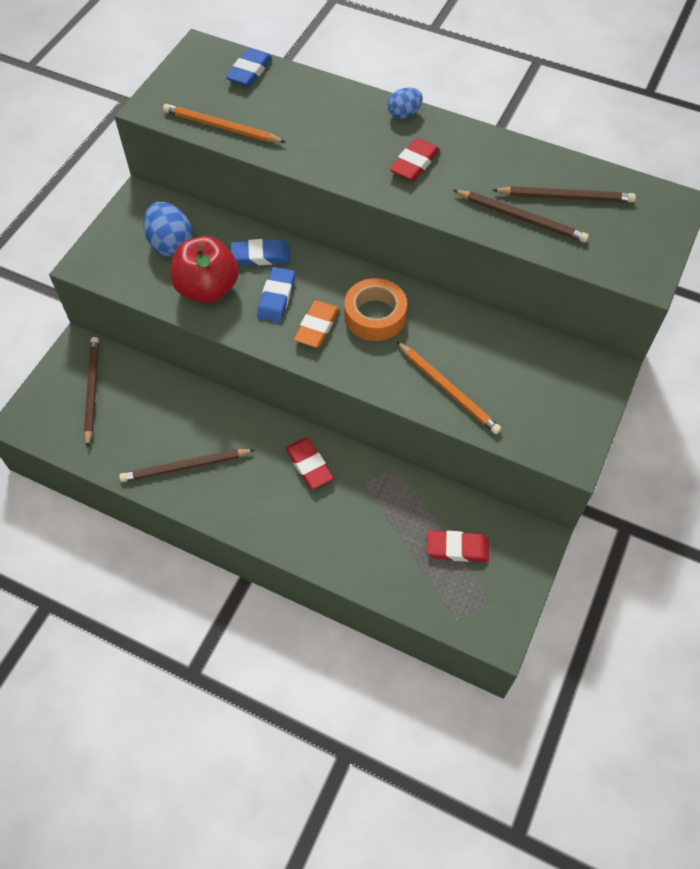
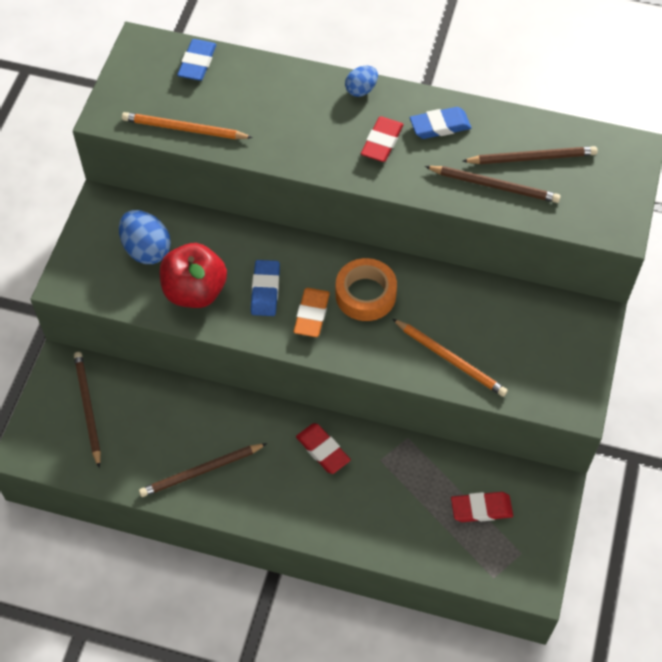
camera: 10 degrees left, 0 degrees up
(261, 255) = (239, 248): blue eraser -> blue eraser (440, 126)

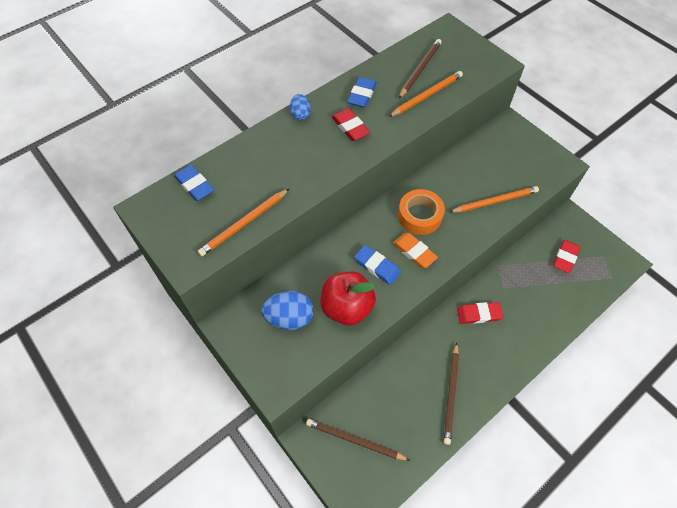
camera: 55 degrees left, 0 degrees up
(494, 185) = (426, 96): brown pencil -> orange pencil

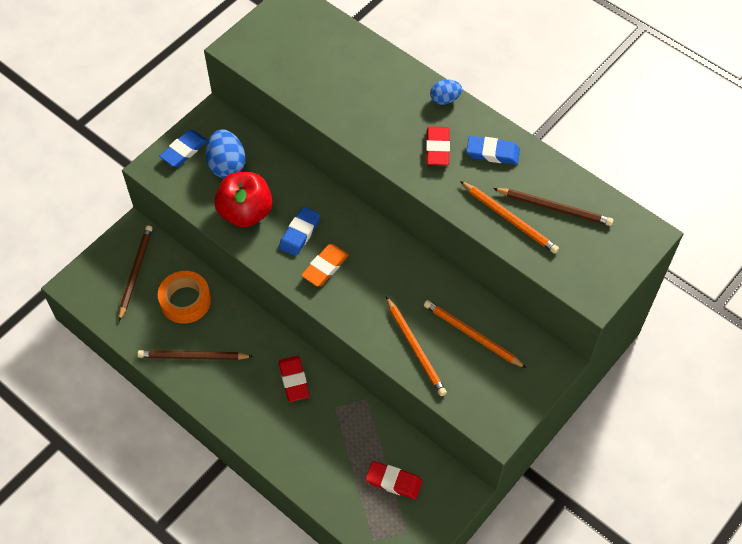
camera: 80 degrees right, 0 degrees up
(194, 185) = (327, 30): blue eraser -> blue eraser (184, 150)
(244, 223) = (288, 80): orange pencil -> orange pencil (472, 335)
(350, 127) = (437, 148): red eraser -> red eraser turned 45 degrees counterclockwise
(420, 216) = (376, 268): orange tape -> orange tape (185, 301)

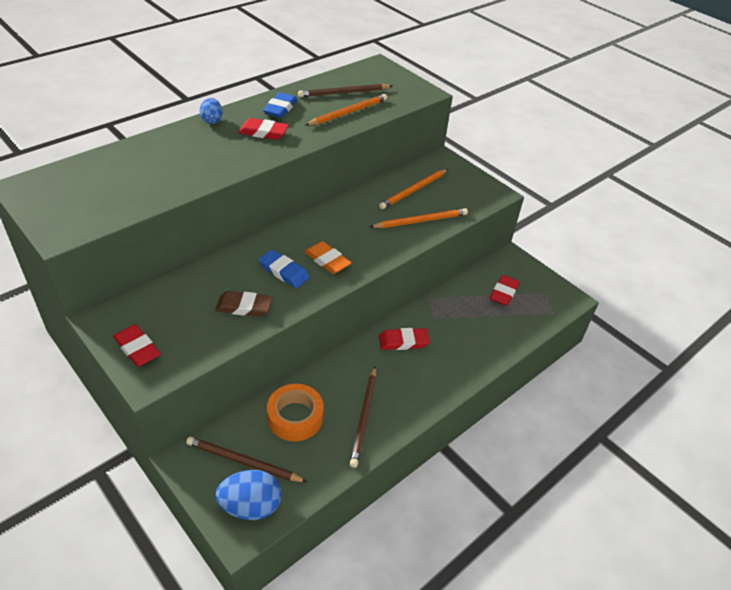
camera: 85 degrees left, 15 degrees down
(184, 150) = (137, 348): blue eraser -> red eraser
(227, 165) = (176, 314): blue egg -> blue egg (251, 506)
(245, 212) = (244, 307): red apple -> brown eraser
(554, 208) = (344, 93): brown pencil -> brown pencil turned 135 degrees counterclockwise

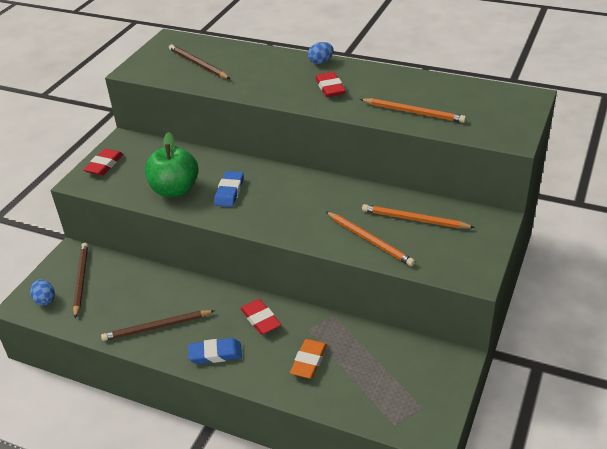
camera: 70 degrees right, 5 degrees down
(244, 307) = (175, 190): brown eraser -> green apple
(251, 506) = (45, 300): blue egg -> blue egg, size x0.60
(280, 108) = (376, 81): blue eraser -> blue eraser (215, 354)
(295, 417) = (135, 288): orange tape -> none
(327, 260) = (262, 207): orange eraser -> orange eraser (309, 361)
(344, 93) = (445, 99): brown pencil -> brown pencil (198, 64)
(503, 293) = (390, 370): red eraser -> none

